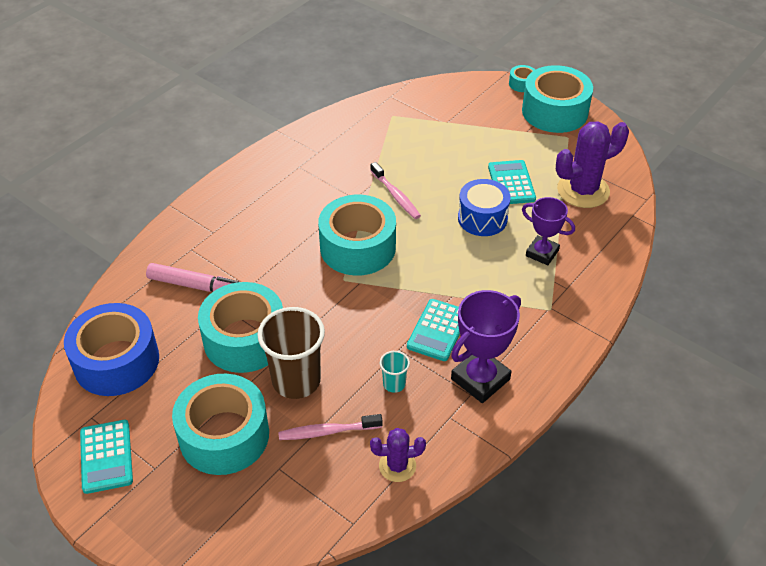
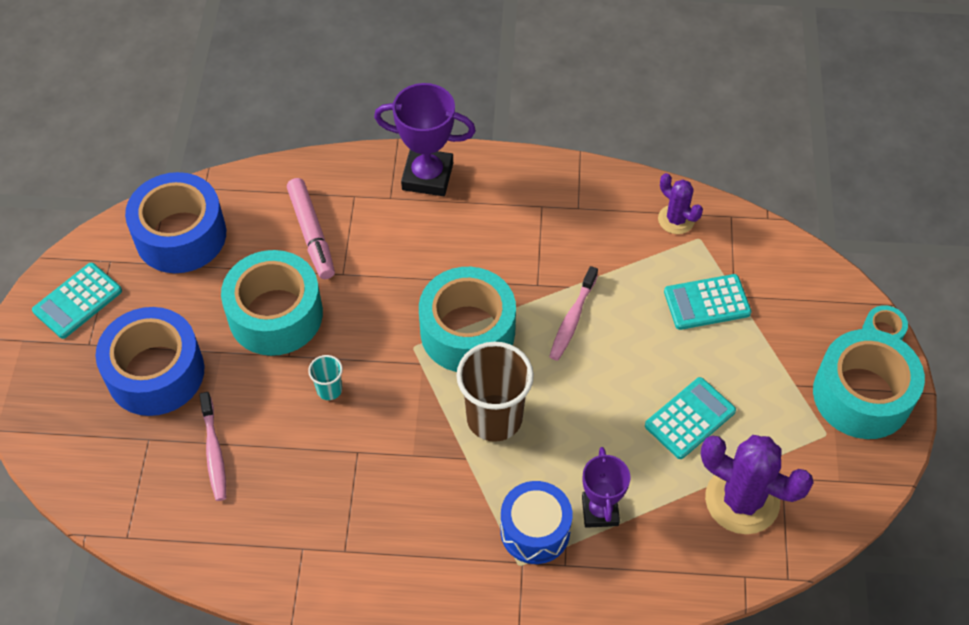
camera: 55 degrees right, 10 degrees up
(224, 435) = (155, 373): turquoise tape -> blue tape
(296, 381) = (256, 389): brown cup -> brown cup (494, 418)
(327, 431) = (214, 452): pink toothbrush -> pink toothbrush turned 150 degrees counterclockwise
(394, 384) = (309, 474): turquoise cup -> turquoise cup (329, 389)
(397, 466) = (213, 536): purple cactus -> purple cactus (676, 219)
(438, 330) = (408, 473): turquoise calculator -> turquoise calculator (707, 303)
(480, 379) = (370, 549): purple trophy -> purple trophy (427, 176)
(482, 218) = (606, 421): blue drum -> blue drum (535, 531)

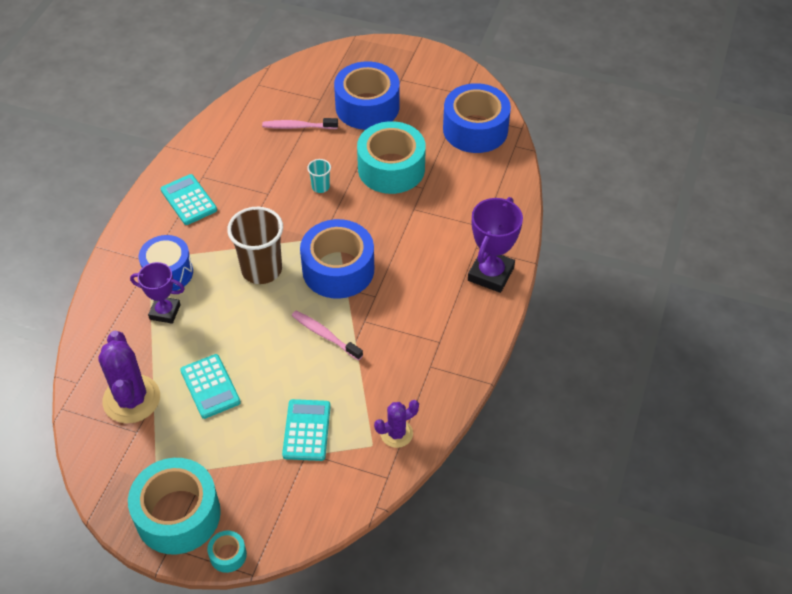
camera: 105 degrees right, 5 degrees down
(78, 301) = (436, 77): turquoise calculator -> turquoise calculator (188, 200)
(312, 233) = (455, 197): pink marker -> none
(467, 331) = (338, 269): turquoise tape -> blue tape
(742, 500) = (131, 399): purple cactus -> purple cactus turned 60 degrees counterclockwise

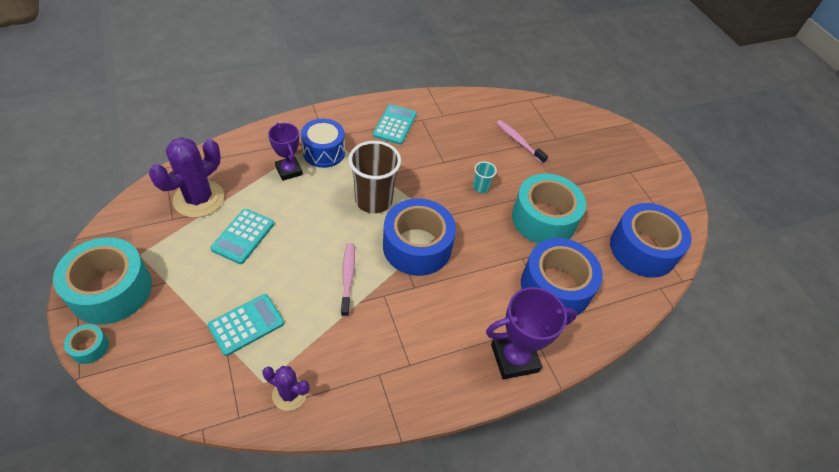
camera: 45 degrees right, 0 degrees up
(367, 107) = (582, 168): blue tape -> blue tape (555, 287)

